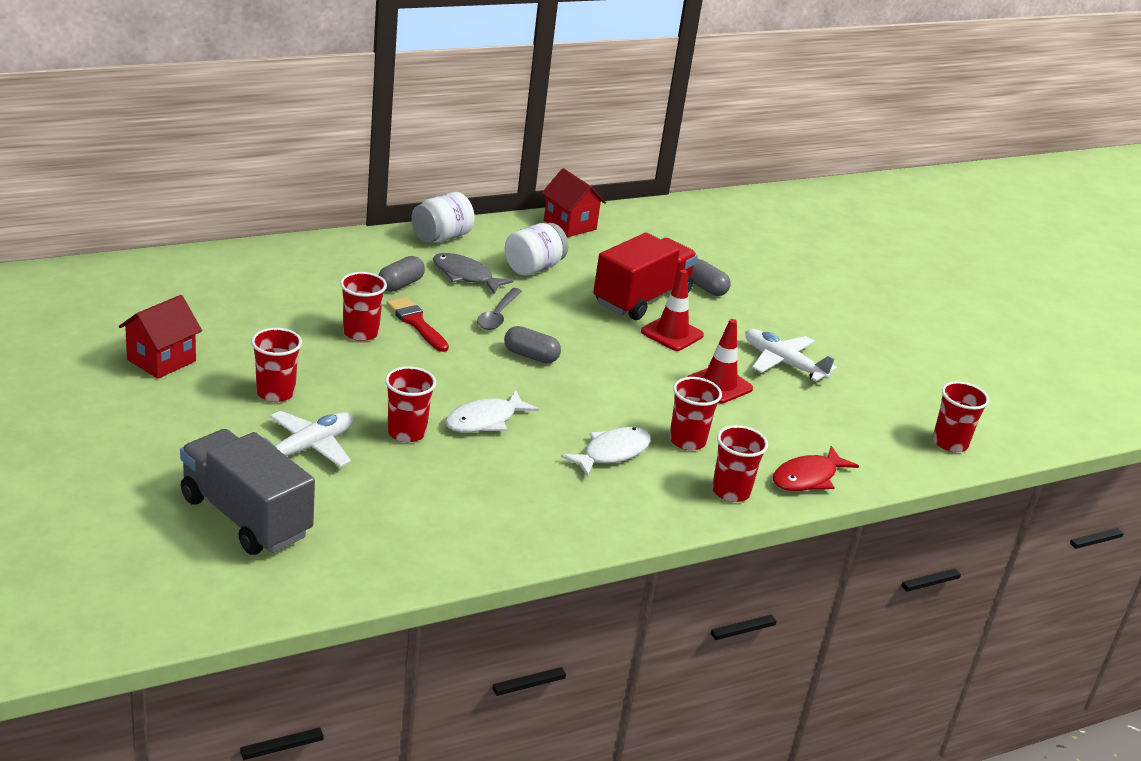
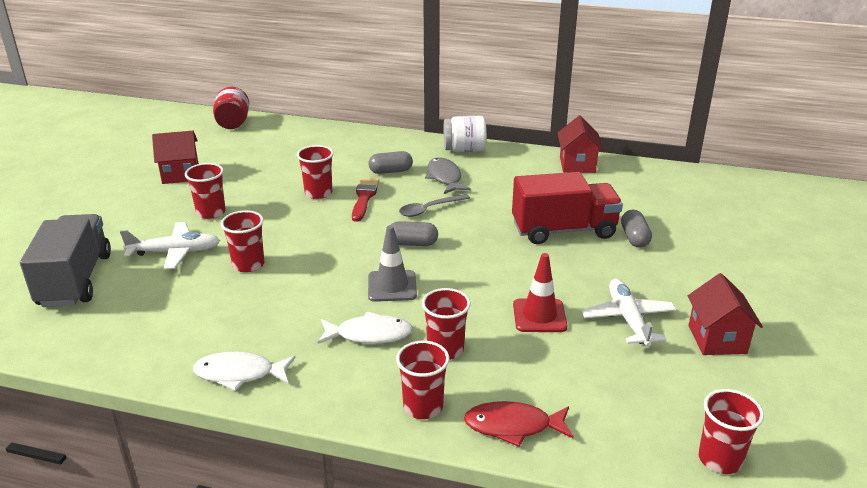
camera: 45 degrees right, 0 degrees up
(117, 275) = (233, 123): none -> red jar
(485, 420) = (312, 276): white fish -> white fish (239, 374)
(531, 356) = (412, 243): grey capsule -> grey capsule turned 60 degrees counterclockwise
(533, 268) = (505, 185): white jar -> none
(570, 403) = (392, 286): none -> grey traffic cone
(672, 333) = (553, 263): red traffic cone -> none
(857, 356) = (717, 339): none -> red house

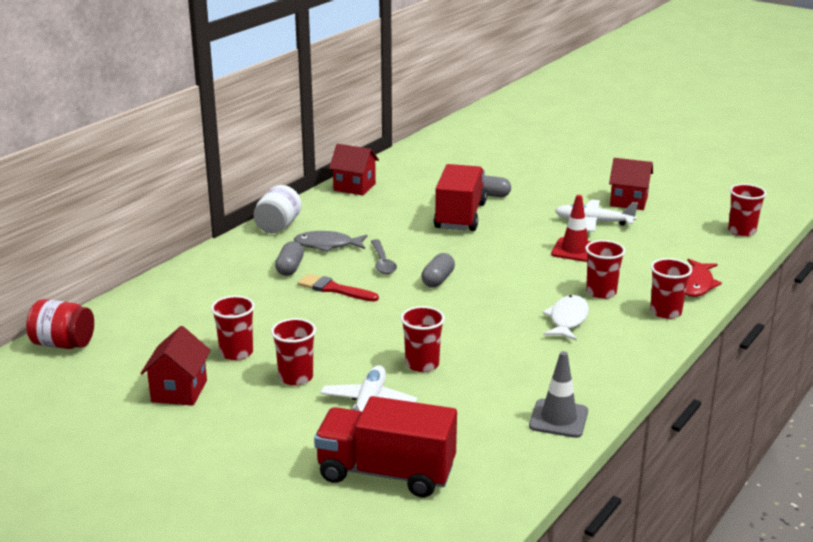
camera: 70 degrees left, 5 degrees down
(75, 280) = (386, 473): grey truck -> red truck
(239, 374) = (597, 384): white fish -> none
(318, 193) = (304, 311): red cup -> red cup (236, 353)
(392, 286) = (502, 299): grey traffic cone -> grey traffic cone (558, 419)

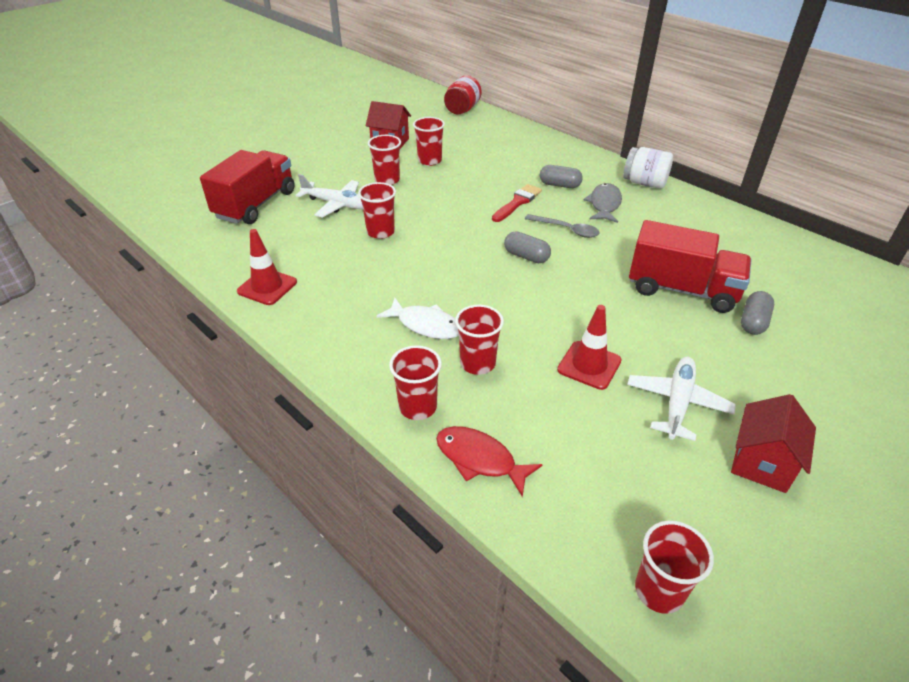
camera: 100 degrees right, 15 degrees up
(354, 187) = (750, 228): red house -> none
(382, 262) = (566, 230): grey spoon -> grey spoon turned 150 degrees counterclockwise
(558, 419) = (267, 287): grey traffic cone -> red traffic cone

